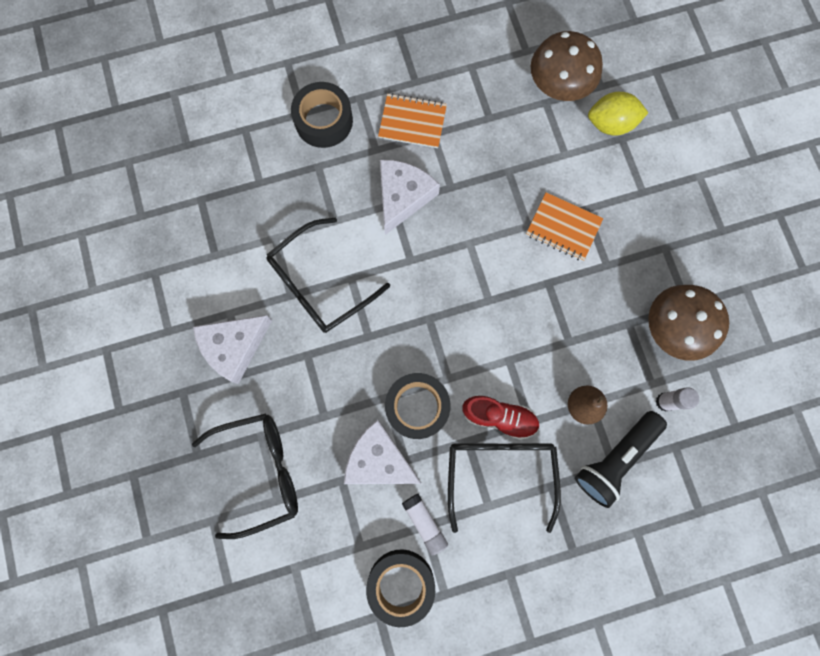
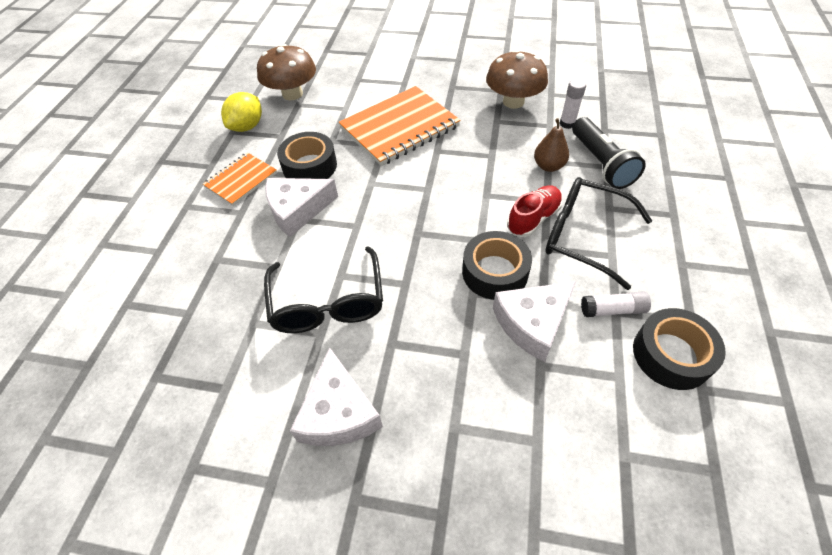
camera: 60 degrees left, 25 degrees down
(259, 472) = (496, 447): black glasses -> none
(323, 120) = (181, 238): black tape -> black tape (310, 166)
(402, 197) = (297, 210): white cheese -> white cheese turned 75 degrees counterclockwise
(563, 228) = (400, 128): orange notebook -> orange notebook, size x1.79
(610, 124) = (343, 81): yellow lemon -> yellow lemon (247, 126)

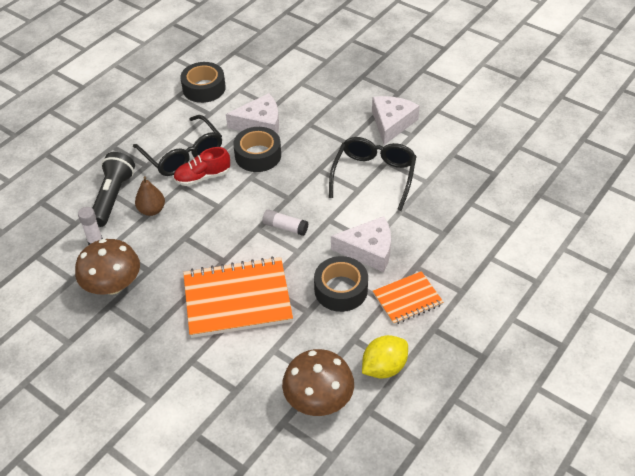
camera: 155 degrees left, 5 degrees down
(612, 310) = (210, 114): white glue stick -> white glue stick (285, 227)

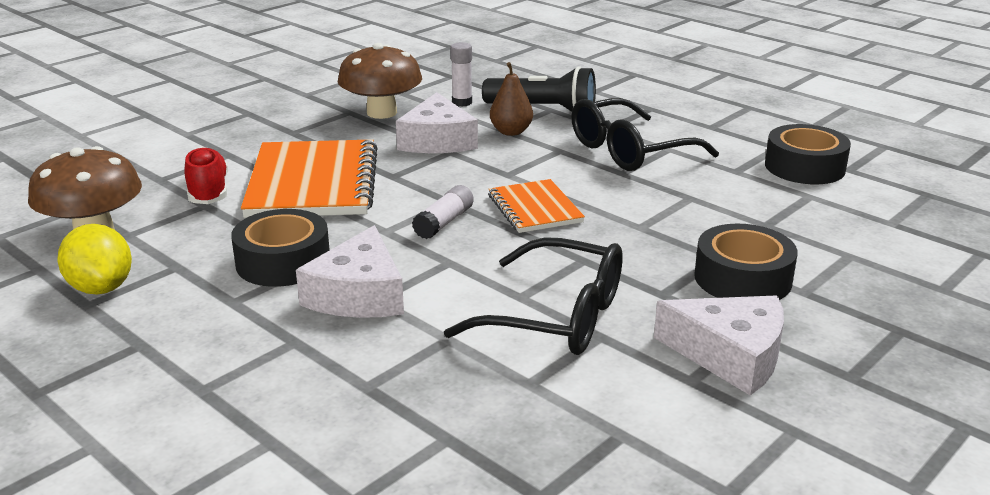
camera: 95 degrees right, 20 degrees down
(203, 177) = (575, 164): red shoe -> red shoe (208, 192)
(258, 155) = (625, 206): black tape -> black tape (742, 278)
(260, 124) = (712, 211): white cheese -> white cheese (437, 140)
(407, 299) = (222, 324): orange notebook -> orange notebook (534, 209)

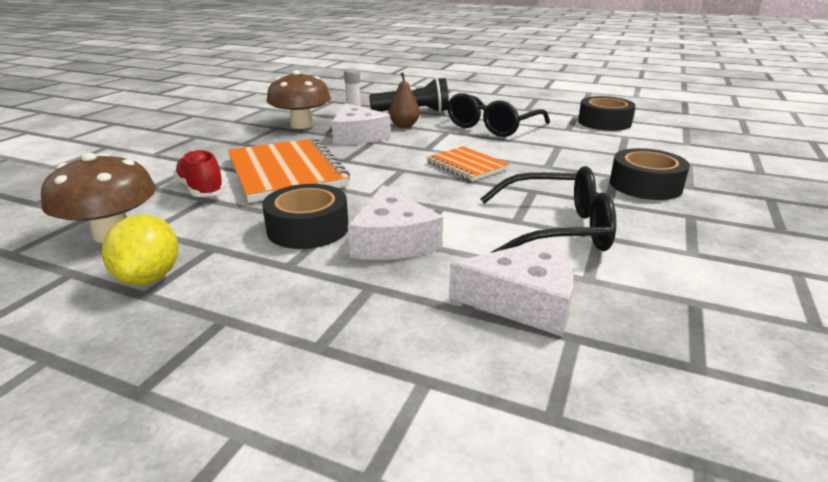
camera: 20 degrees left, 0 degrees up
(101, 288) = (149, 277): yellow lemon -> yellow lemon turned 45 degrees clockwise
(444, 222) = (411, 183): white glue stick -> none
(730, 355) = (696, 232): white cheese -> white cheese (523, 300)

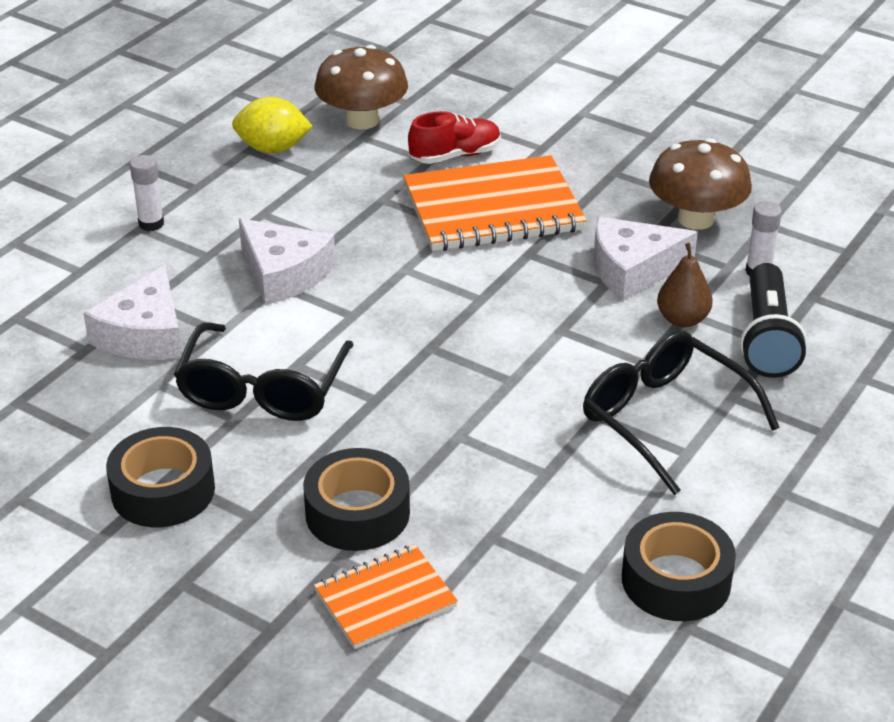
camera: 100 degrees right, 10 degrees up
(308, 228) = (332, 224): black tape -> black tape (163, 490)
(308, 338) = (151, 224): none -> white glue stick
(392, 241) = (283, 273): white cheese -> white cheese turned 135 degrees counterclockwise
(466, 166) = (479, 357): orange notebook -> orange notebook (385, 599)

